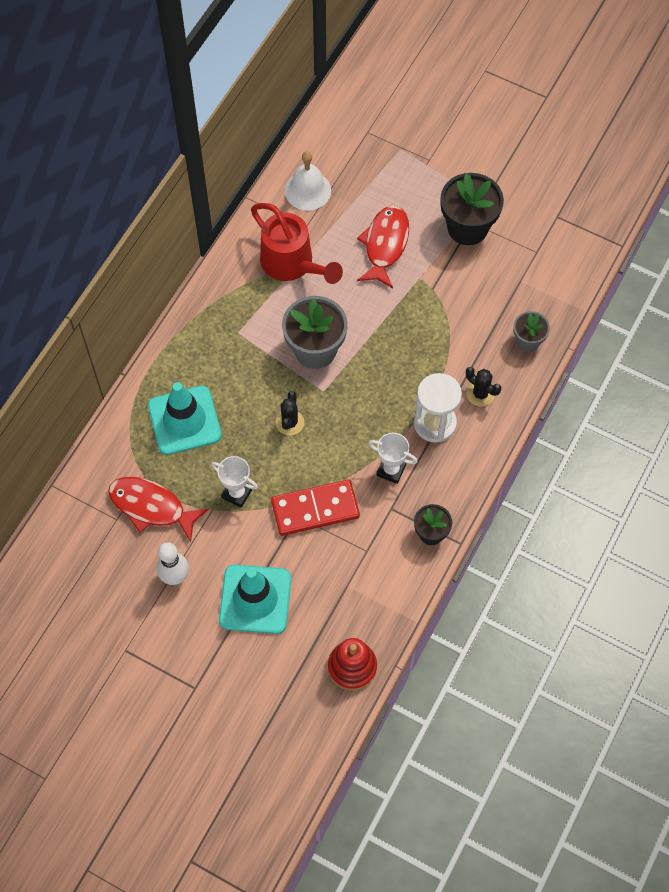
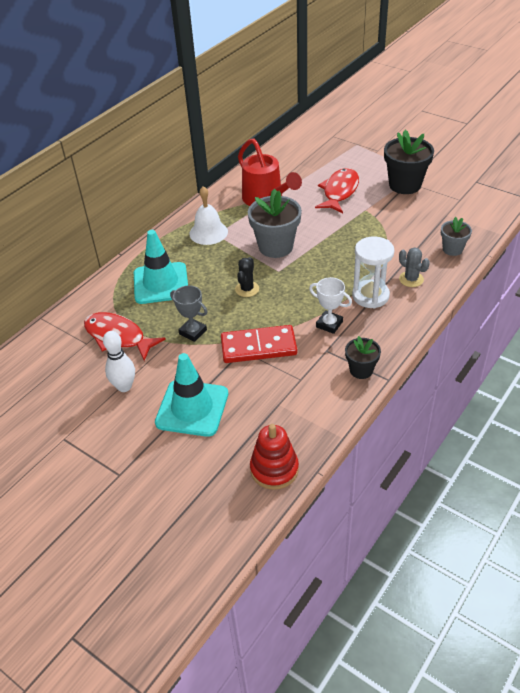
camera: 10 degrees right, 20 degrees down
(237, 493) = (193, 332): white trophy -> grey trophy
(308, 190) = (284, 162): white bell -> white bell (208, 232)
(480, 394) = (411, 279): black cactus -> grey cactus

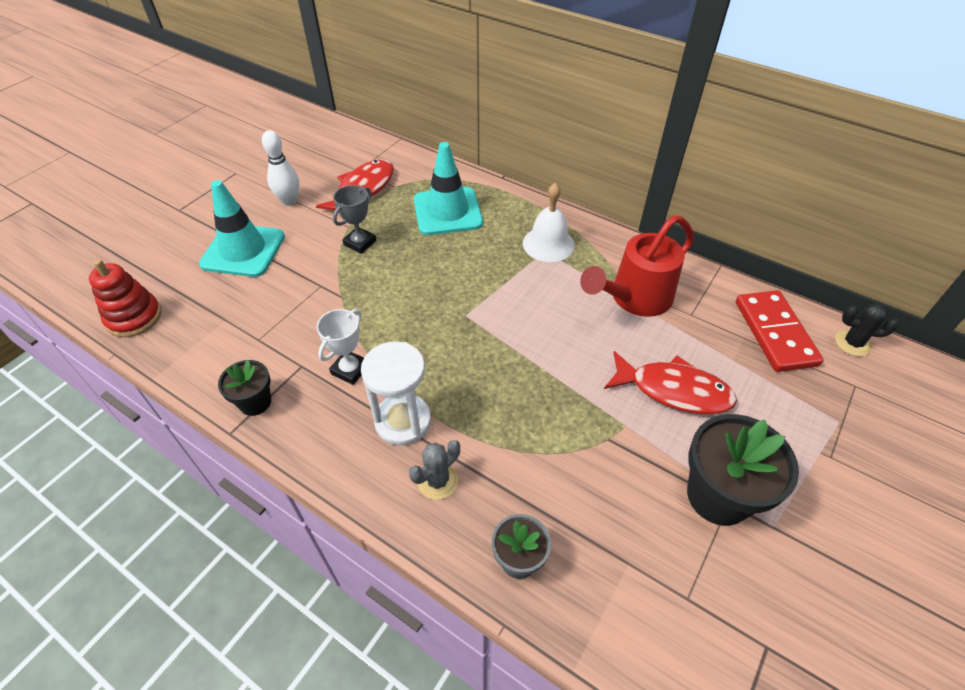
camera: 85 degrees right, 5 degrees up
(247, 289) = (431, 285): black cactus -> black cactus (852, 343)
(258, 347) = (323, 299): red domino -> red domino (775, 333)
(275, 247) = (519, 311): grey flower pot -> none

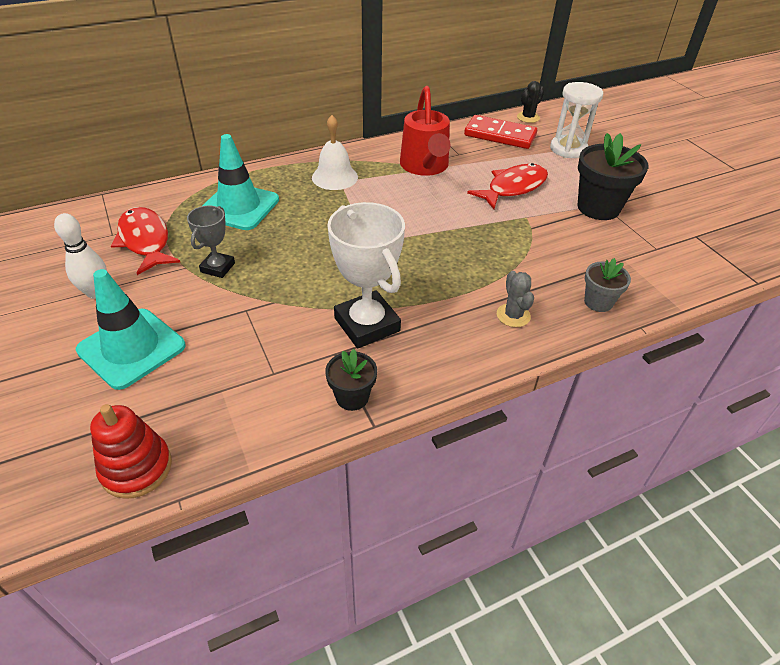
camera: 60 degrees left, 5 degrees down
(350, 370) = (367, 324): white trophy -> white trophy, size x1.79
(360, 243) = (218, 267): grey trophy -> grey trophy turned 45 degrees clockwise
(403, 421) = (445, 313): white hourglass -> white hourglass (568, 149)

